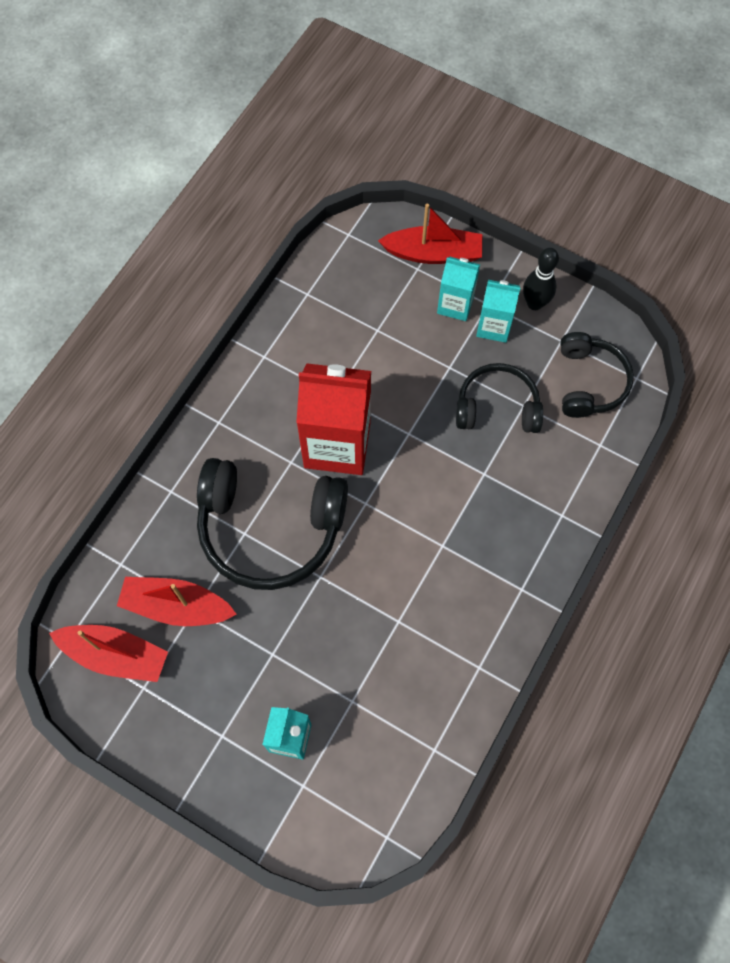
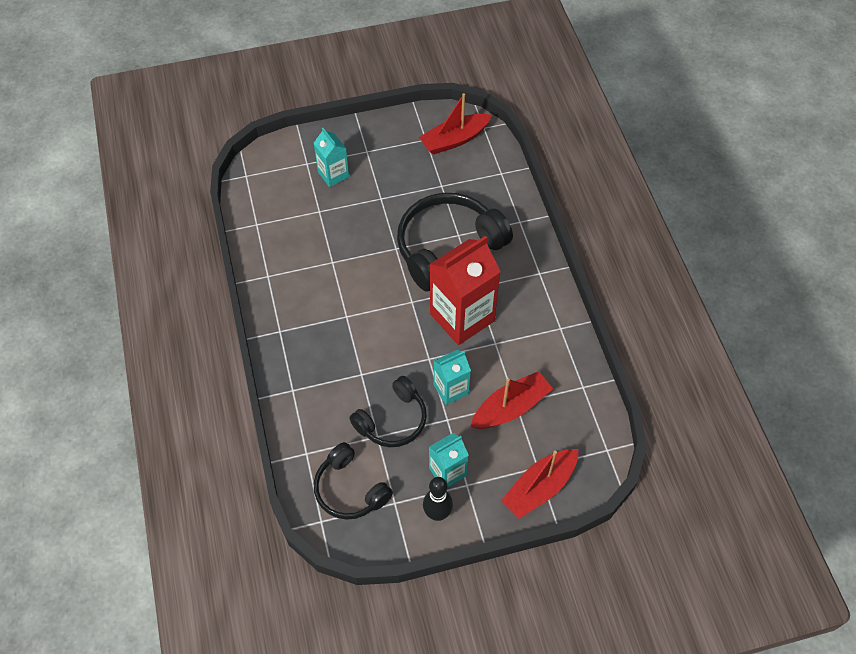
camera: 135 degrees right, 10 degrees down
(176, 606) = (451, 179): red boat -> red boat (511, 407)
(455, 305) = (487, 464): turquoise carton -> turquoise carton (451, 389)

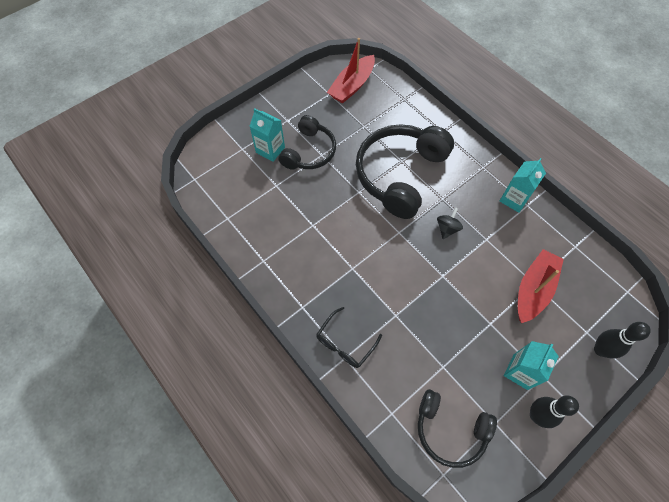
camera: 25 degrees left, 5 degrees up
(300, 378) = (345, 343): none -> black glasses
(392, 420) = (447, 346): black headphones -> black headphones (309, 152)
(451, 389) = (477, 295): turquoise carton -> turquoise carton (514, 199)
(462, 317) = (447, 228): red carton -> black spinning top
(539, 488) = (600, 350): red boat -> black bowling pin

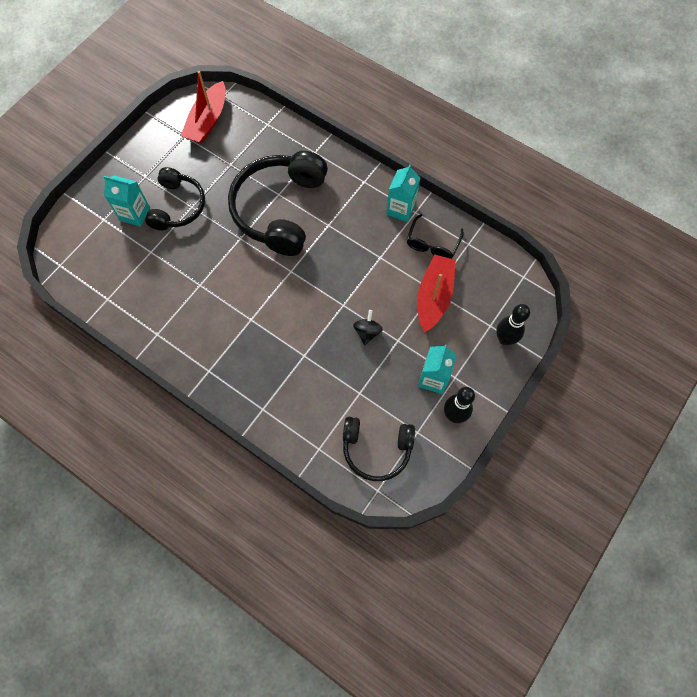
camera: 15 degrees left, 5 degrees up
(345, 343) = (259, 395): black glasses -> black glasses (432, 244)
(447, 228) = (339, 255): black spinning top -> black spinning top (367, 332)

